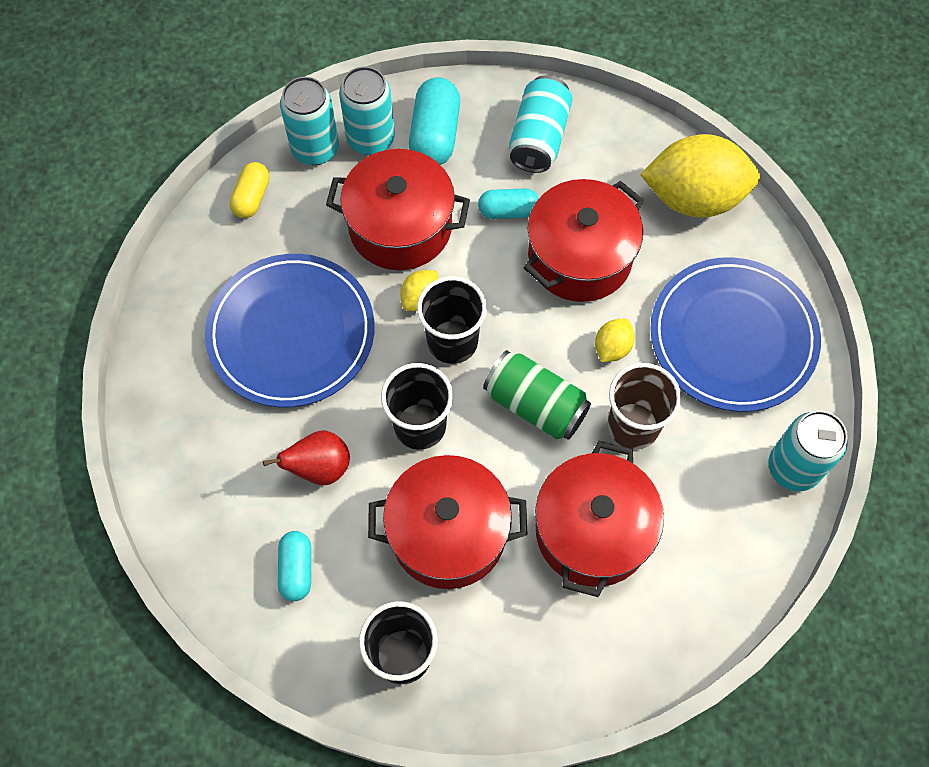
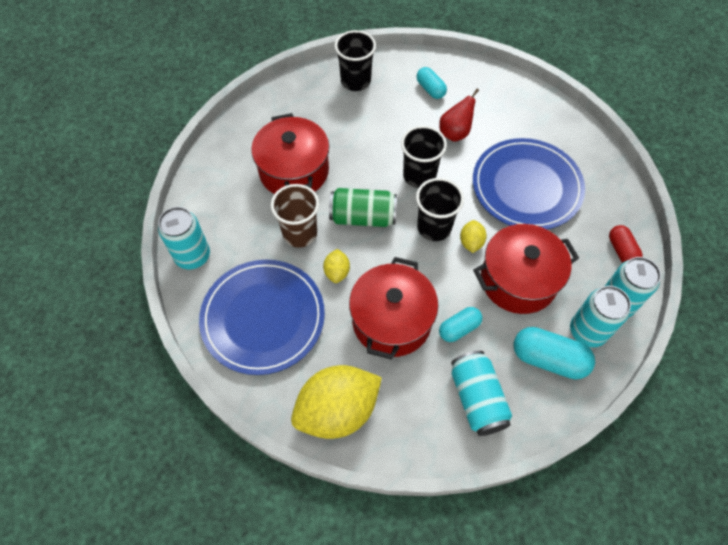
camera: 150 degrees right, 5 degrees down
(252, 197) = (621, 250): yellow capsule -> red capsule
(435, 135) = (548, 359): turquoise capsule -> turquoise capsule turned 45 degrees counterclockwise
(448, 533) = (369, 136): red pot -> none

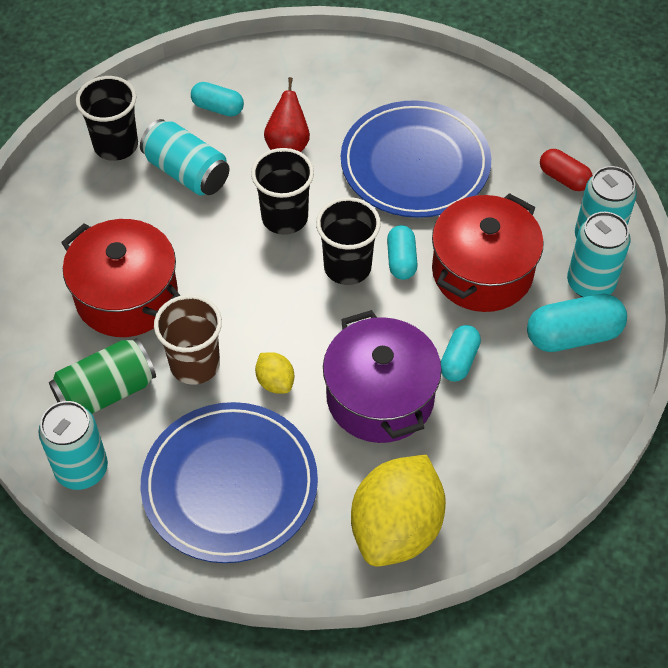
camera: 35 degrees left, 5 degrees down
(363, 217) = (256, 302): green can -> green can (106, 392)
(391, 321) = (380, 397): red pot -> purple pot
(471, 242) = (401, 260): yellow lemon -> turquoise capsule
(477, 399) = (532, 421): turquoise can -> turquoise can (187, 172)

